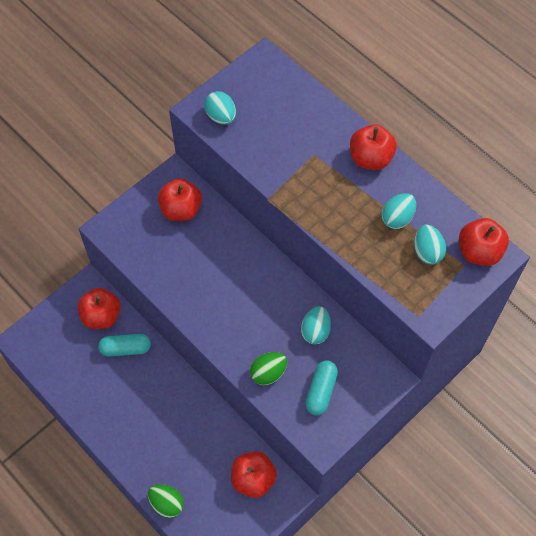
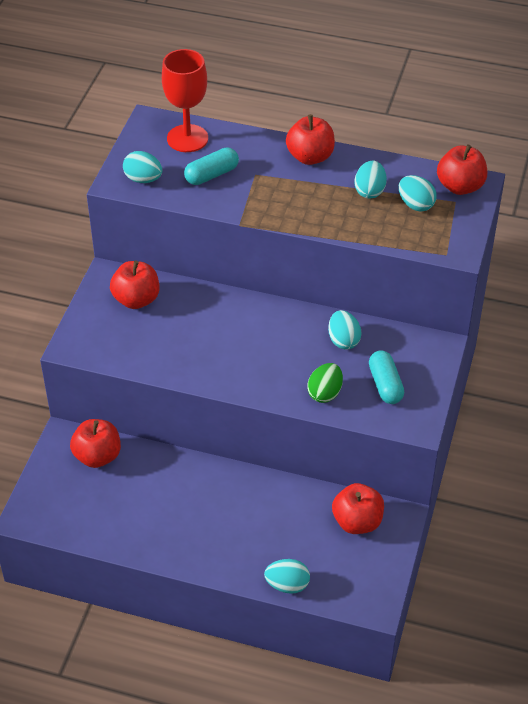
camera: 30 degrees left, 15 degrees down
(125, 348) = (144, 472): turquoise capsule -> turquoise capsule (212, 175)
(167, 503) = (287, 585): green egg -> turquoise egg
(282, 91) = (187, 138): none -> red goblet

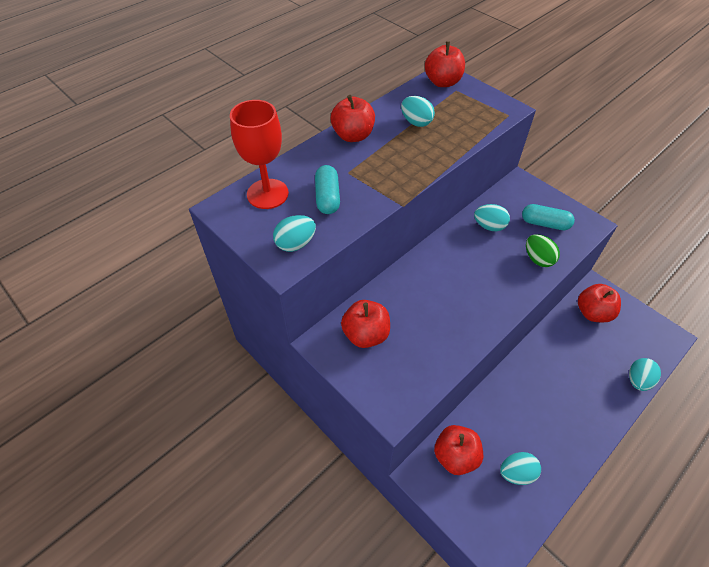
camera: 60 degrees left, 5 degrees up
(415, 205) = (447, 108): turquoise egg -> turquoise egg (516, 473)

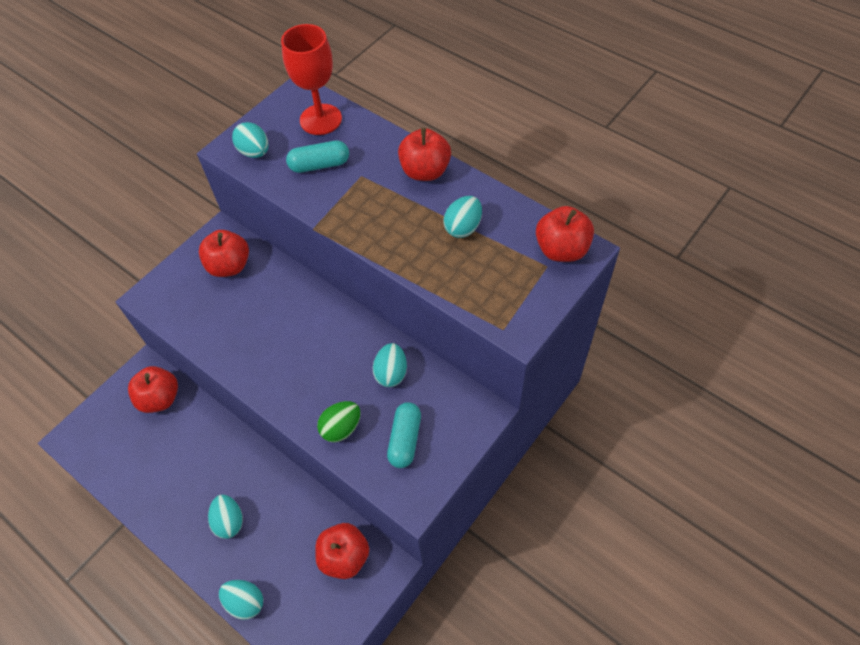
camera: 85 degrees right, 5 degrees up
(516, 473) = (140, 455): turquoise egg -> turquoise egg (229, 521)

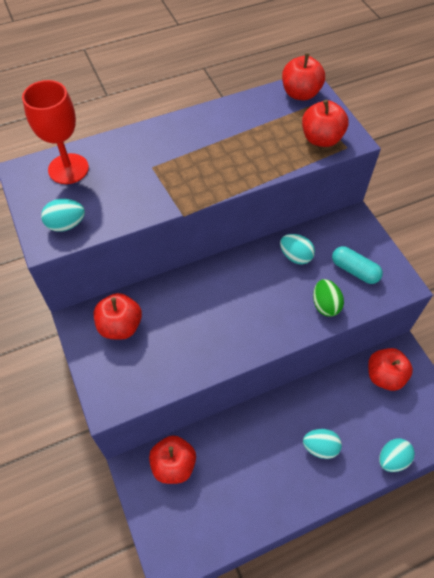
camera: 65 degrees left, 0 degrees up
(319, 165) = (119, 187): turquoise capsule -> none
(425, 171) = (178, 130): red apple -> red apple (321, 139)
(463, 227) = (247, 131): turquoise egg -> none

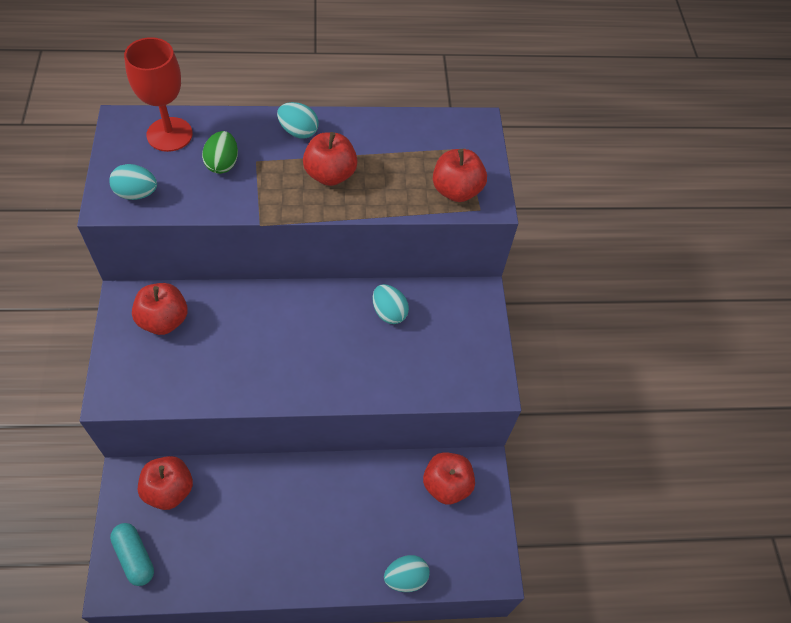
camera: 15 degrees right, 0 degrees up
(300, 94) = (463, 131): red apple -> red apple (330, 174)
(320, 447) = (333, 533): turquoise egg -> turquoise egg (298, 131)
(325, 305) = (392, 377): green egg -> green egg (222, 164)
(354, 270) = (446, 351): turquoise capsule -> turquoise capsule (135, 557)

